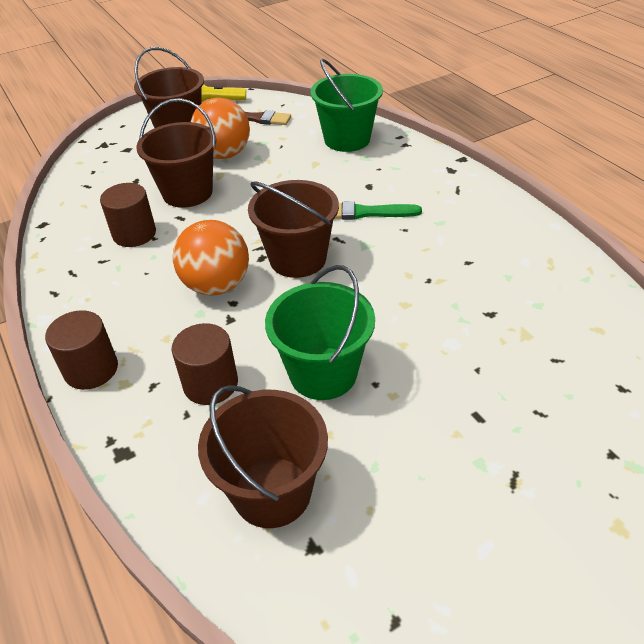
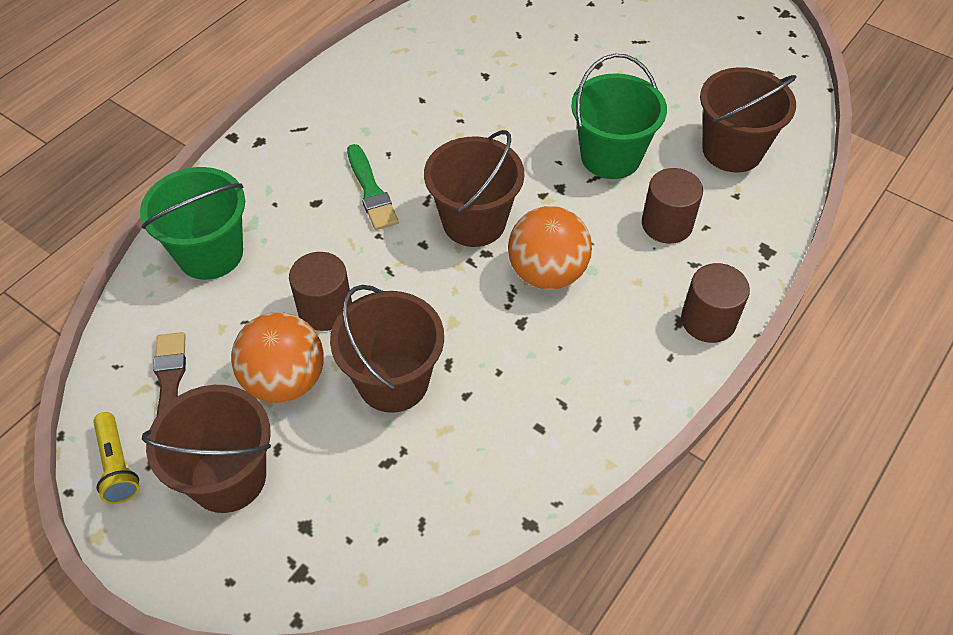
camera: 115 degrees left, 10 degrees up
(134, 234) = (501, 396): brown cylinder -> brown cylinder (325, 309)

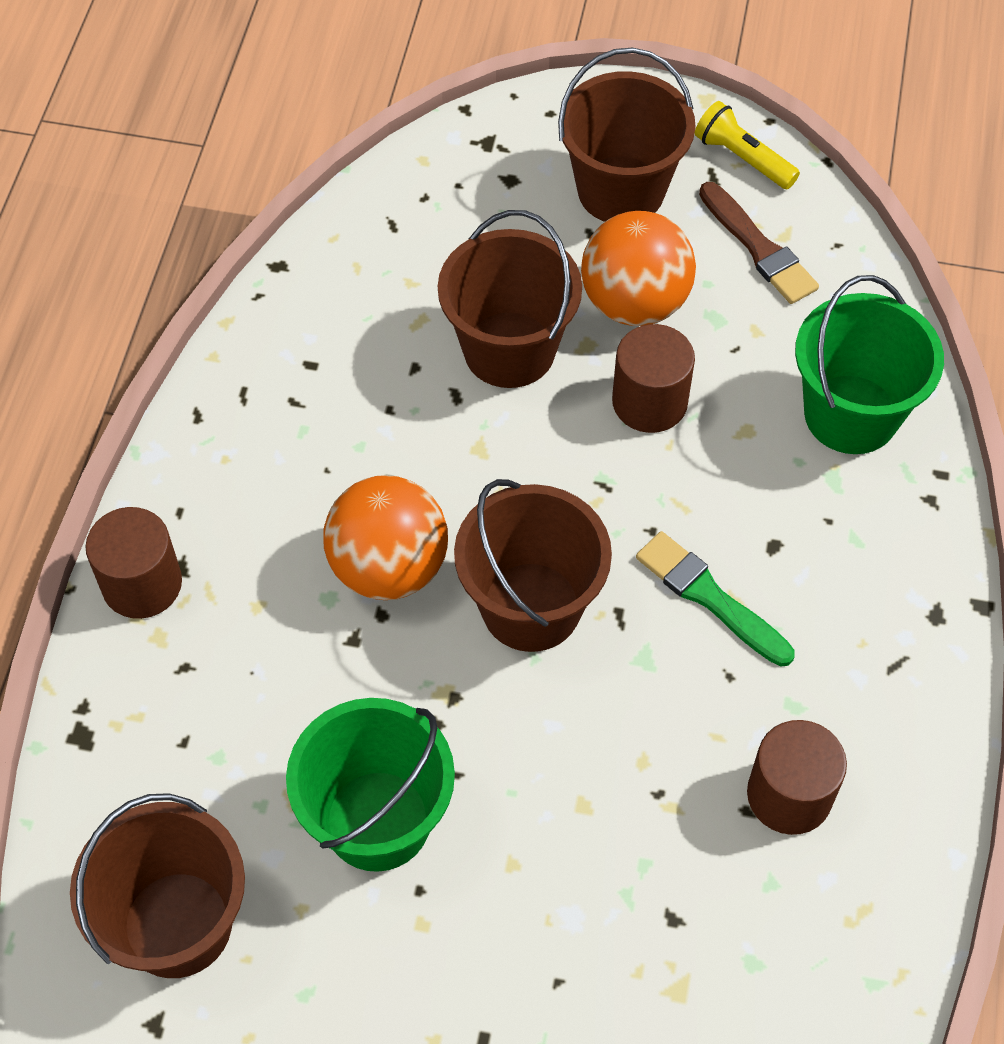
camera: 155 degrees right, 5 degrees up
(667, 224) = (245, 721): brown cylinder -> brown cylinder (789, 795)

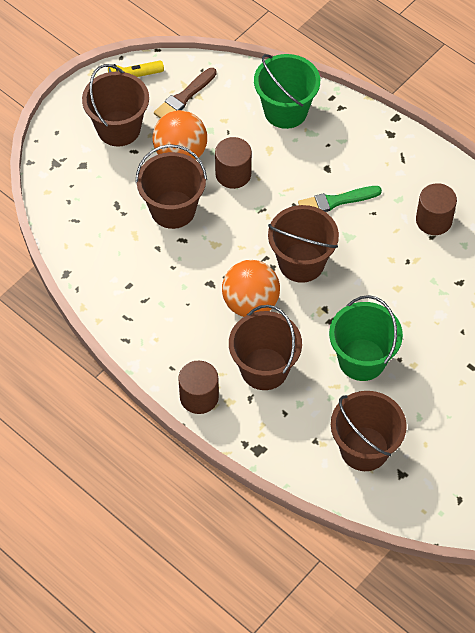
camera: 60 degrees left, 0 degrees up
(260, 660) = (264, 369): none -> brown bucket
(758, 248) = (184, 97): brown brush -> brown brush turned 135 degrees clockwise

